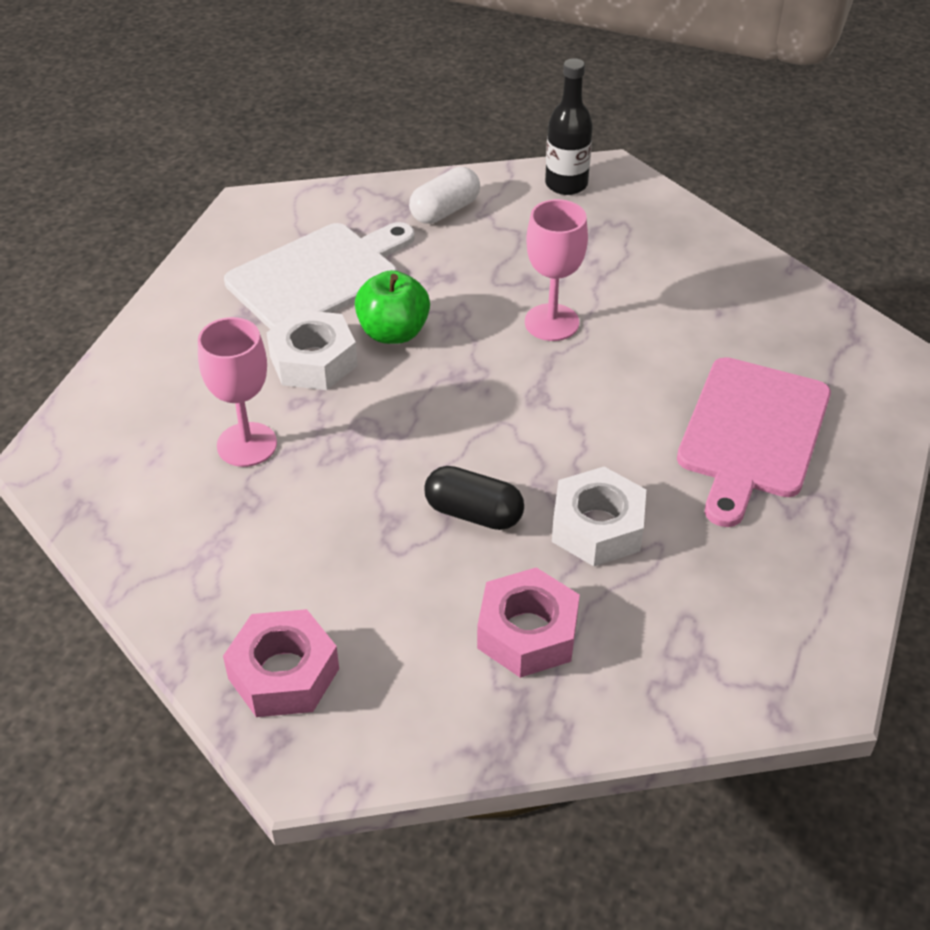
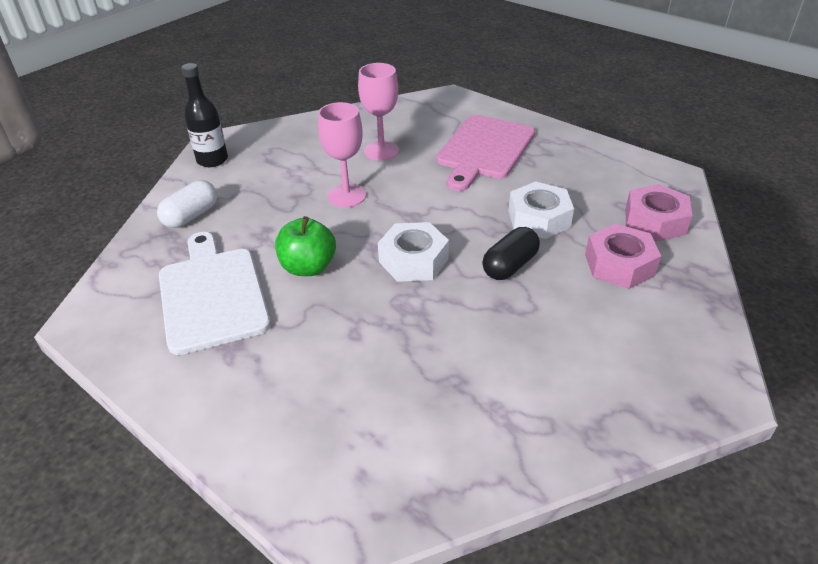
camera: 70 degrees left, 5 degrees down
(247, 444) = (389, 372): pink goblet -> pink goblet (381, 151)
(283, 673) = (639, 390): pink nut -> pink nut (655, 221)
(313, 361) = (312, 316): white nut -> white nut (413, 260)
(445, 211) = (191, 216): white capsule -> white capsule turned 60 degrees clockwise
(752, 433) = (484, 150): pink cutting board -> pink cutting board turned 75 degrees clockwise

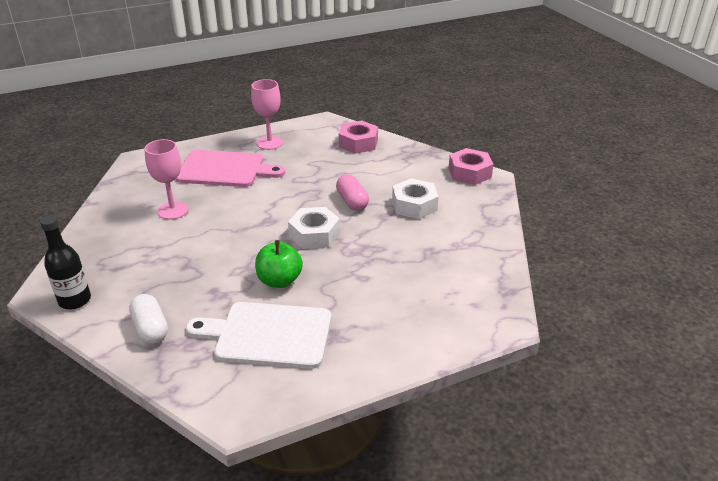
camera: 65 degrees left, 5 degrees down
(346, 196) = (213, 242): pink goblet -> pink goblet (269, 143)
(484, 150) = (225, 169): pink cutting board -> pink cutting board turned 45 degrees counterclockwise
(510, 266) = (352, 201): black capsule -> pink capsule
(539, 218) = (319, 176): white nut -> white nut (414, 205)
(619, 264) = (383, 167): pink nut -> pink nut (469, 173)

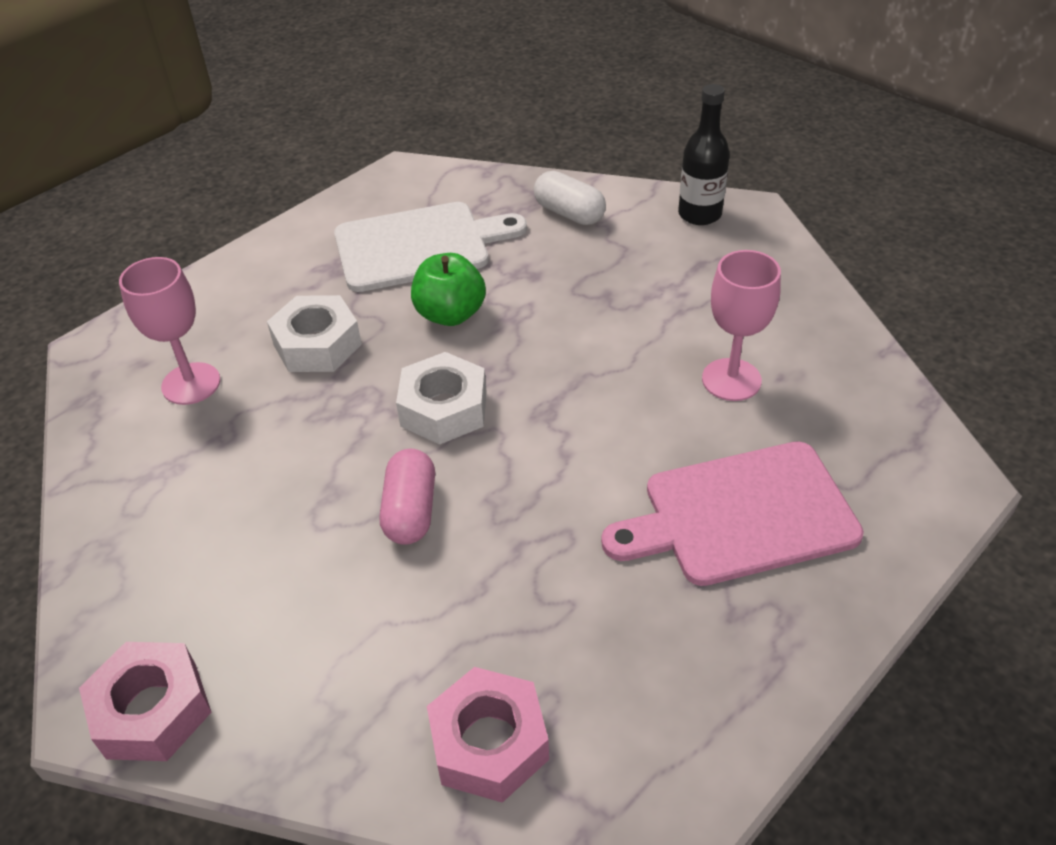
camera: 160 degrees right, 10 degrees up
(269, 143) = (722, 652): pink goblet -> pink goblet (191, 384)
(352, 201) = (410, 511): pink capsule -> pink capsule turned 45 degrees clockwise
(414, 205) = (275, 543): white nut -> white nut (317, 344)

